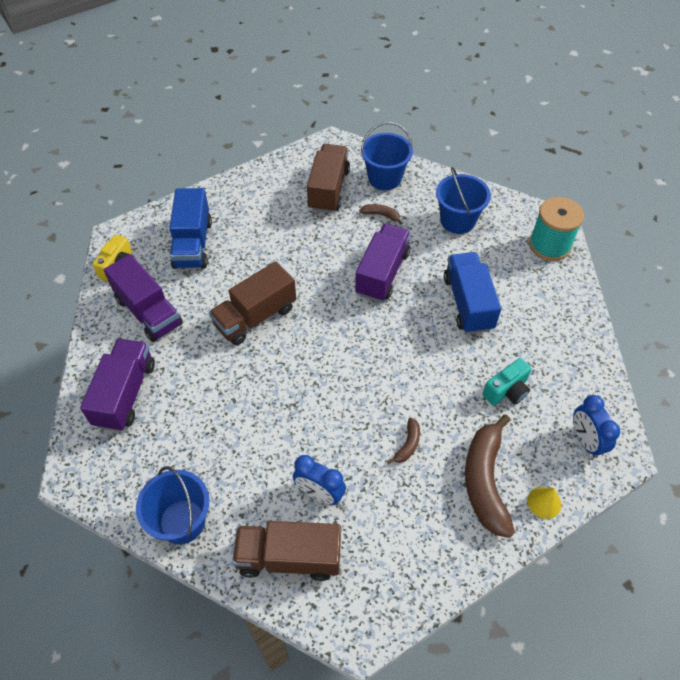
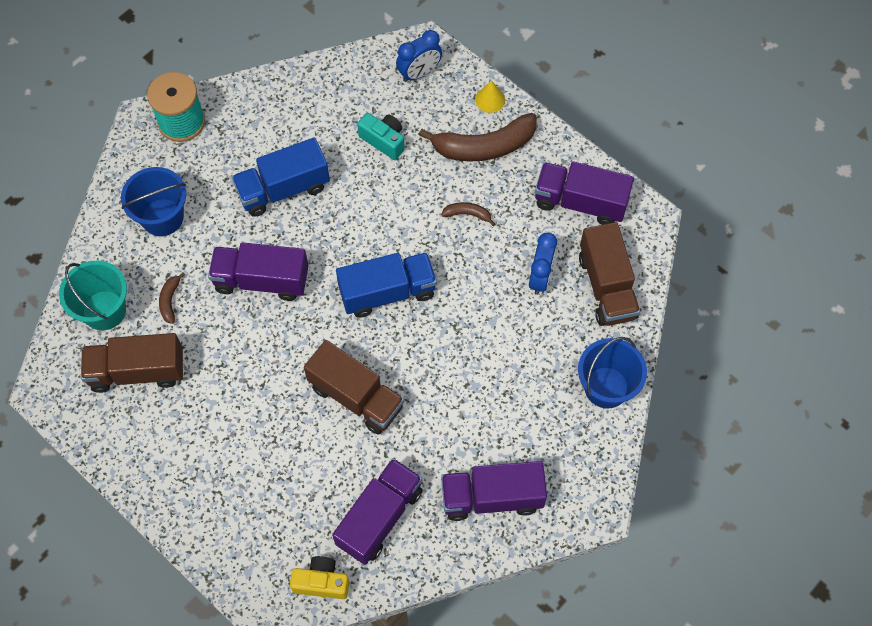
camera: 105 degrees left, 10 degrees up
(193, 244) = (264, 506): blue truck -> blue truck (387, 292)
(384, 178) = (104, 310): blue bucket -> turquoise bucket
(396, 561) = (580, 202): none -> purple truck

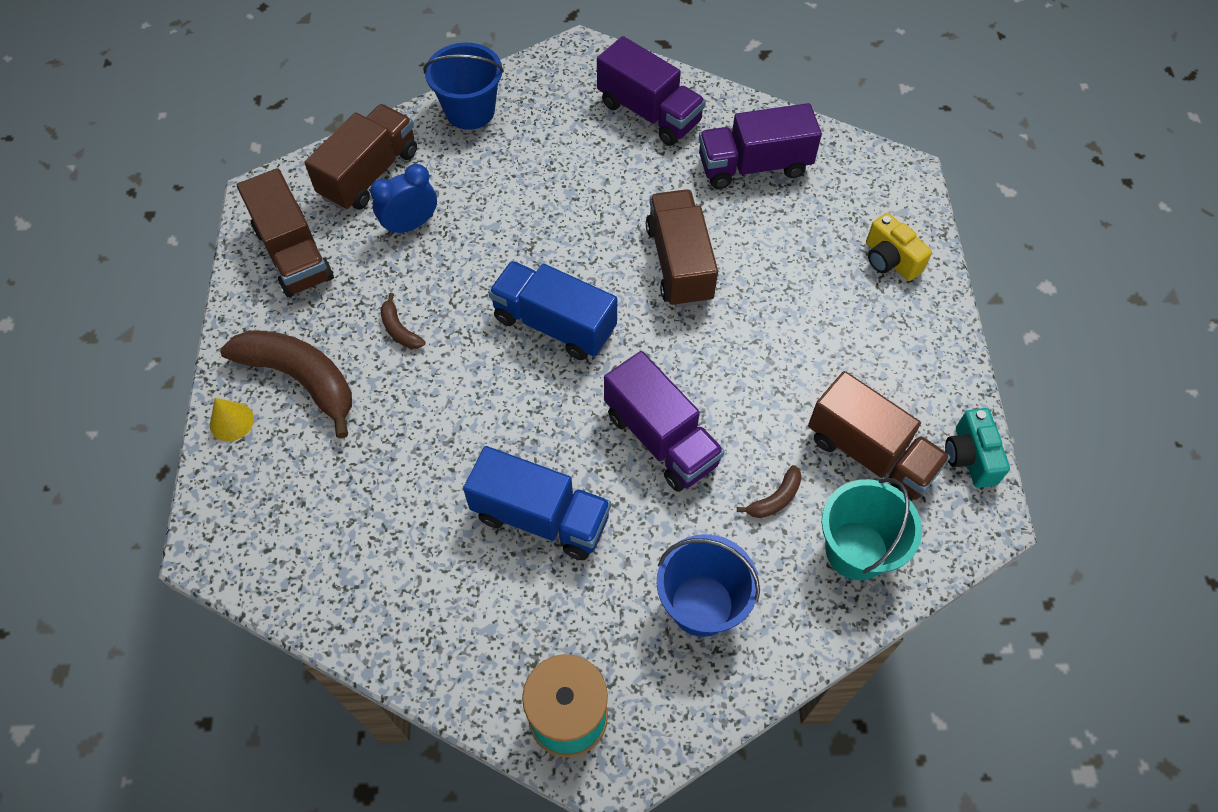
camera: 135 degrees left, 5 degrees down
(321, 582) = (846, 160): yellow camera -> yellow camera (890, 260)
(383, 140) = (383, 476): turquoise camera -> turquoise camera (970, 457)
(419, 73) = (255, 519): blue clock -> none
(580, 202) = (293, 254): purple truck -> brown truck

